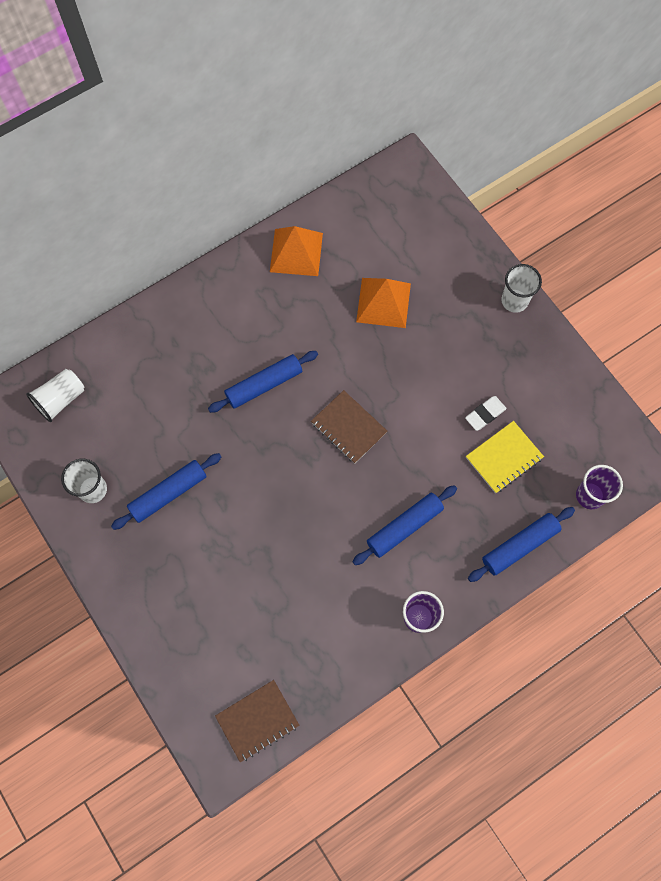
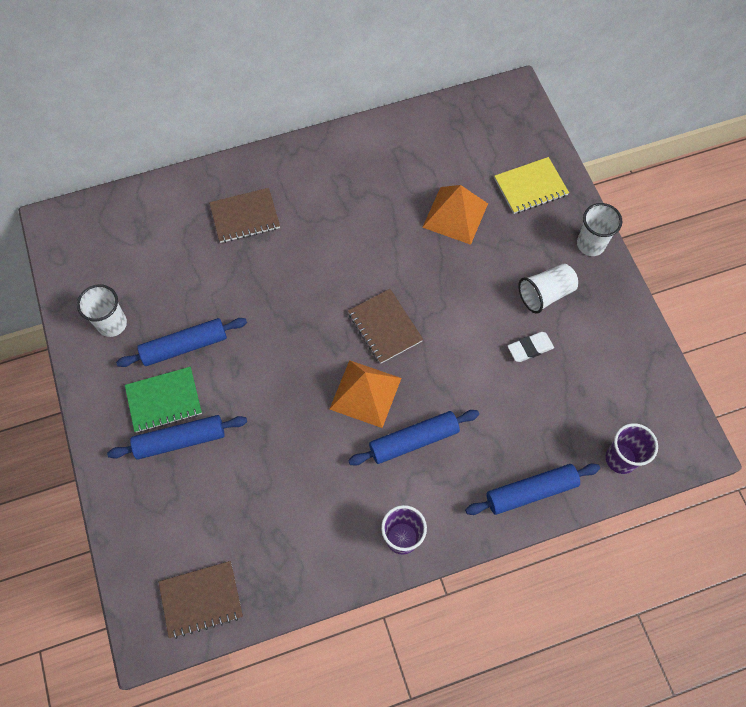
camera: 15 degrees right, 5 degrees down
(60, 399) = (110, 232): white cup -> white cup (545, 294)
(166, 550) = (164, 400): none -> green notebook
(186, 352) = (245, 217): none -> brown notebook
(264, 384) = (312, 265): blue rolling pin -> blue rolling pin (180, 440)
(296, 252) = (382, 148): orange pyramid -> orange pyramid (365, 393)
(504, 458) = (538, 397): yellow notebook -> yellow notebook (530, 187)

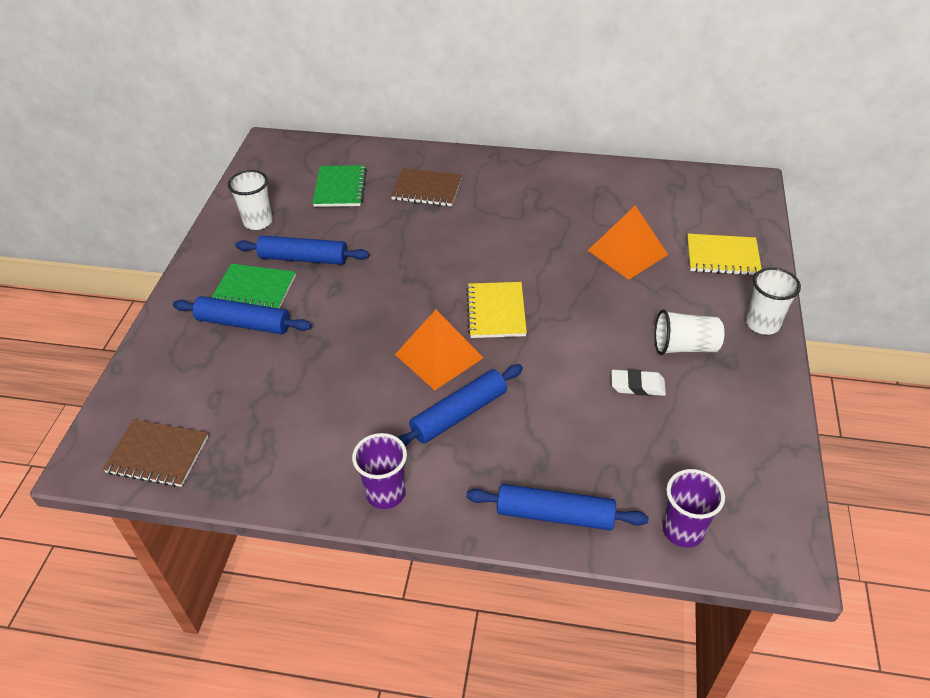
camera: 30 degrees right, 20 degrees down
(163, 249) = (340, 188): none -> green notebook
(385, 327) = (496, 312): brown notebook -> yellow notebook
(414, 440) = (459, 414): blue rolling pin -> blue rolling pin turned 45 degrees counterclockwise

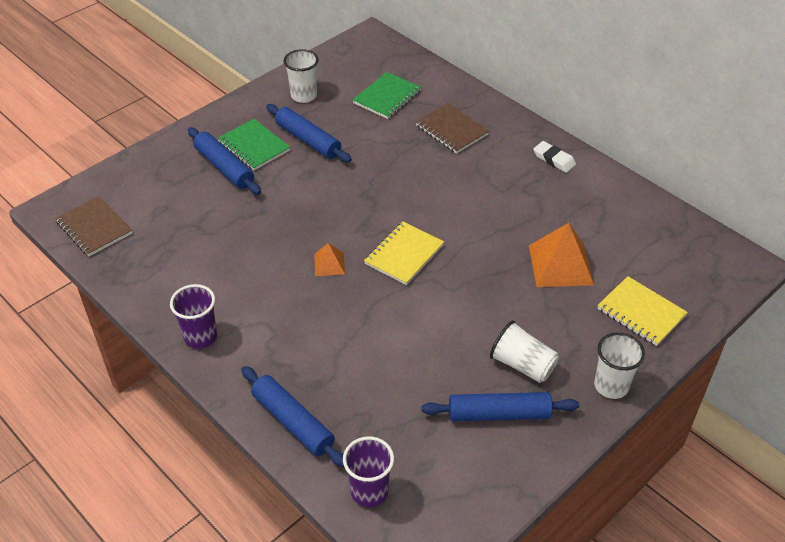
camera: 35 degrees right, 0 degrees up
(439, 356) = (329, 264): orange pyramid -> orange pyramid, size x0.52
(459, 414) = (301, 313): blue rolling pin -> blue rolling pin (499, 414)
(637, 386) = (451, 371): white eraser -> white eraser (554, 159)

